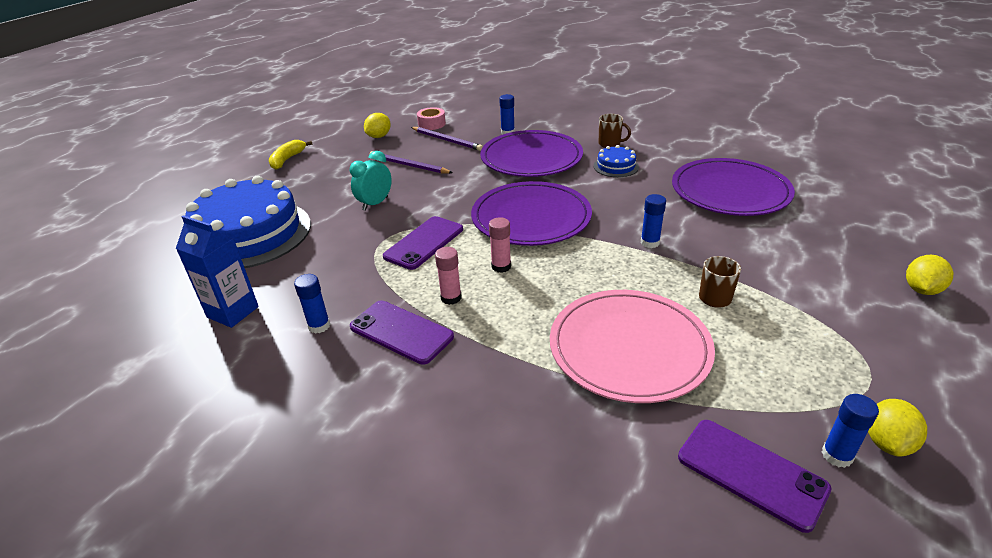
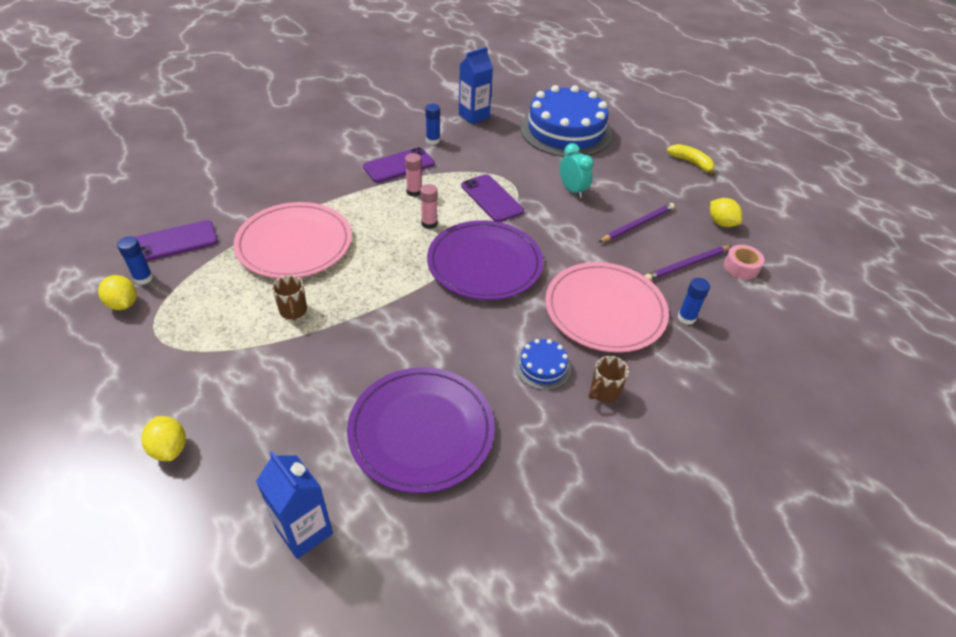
camera: 110 degrees right, 10 degrees up
(531, 158) = (605, 310): purple plate -> pink plate
(650, 242) = (389, 315): blue glue stick -> none
(857, 205) = (304, 531): none -> blue carton

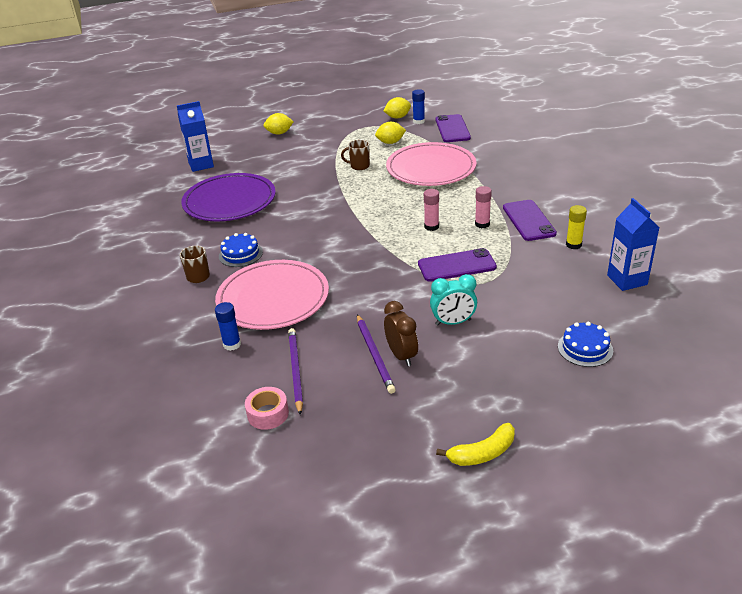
camera: 115 degrees right, 10 degrees down
(432, 140) = (573, 245): blue glue stick -> yellow glue stick
(484, 263) = (365, 247): purple plate -> none
(565, 131) = (585, 348): blue cake -> blue cake, size x0.42
(628, 210) = (401, 355): none -> brown clock
(721, 223) = (346, 429): yellow lemon -> yellow lemon (390, 142)

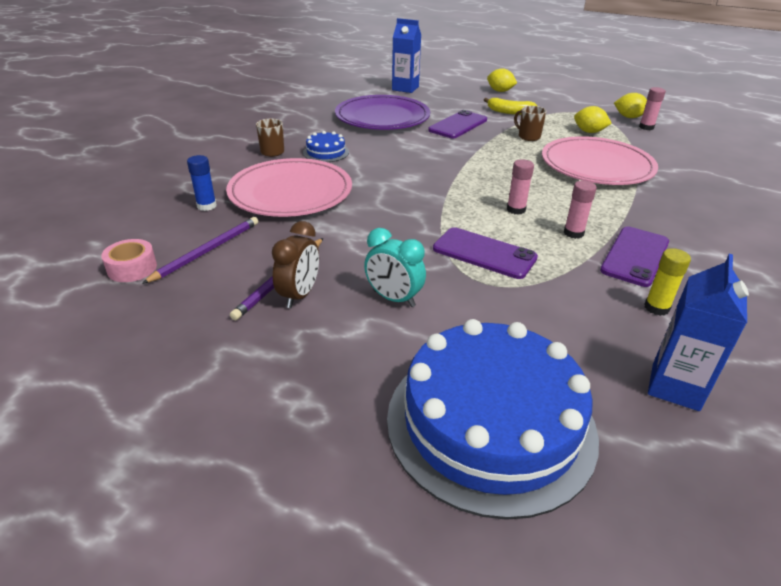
camera: 40 degrees right, 0 degrees up
(418, 121) = (646, 127): blue glue stick -> pink glue stick
(452, 129) = (674, 145): purple phone -> purple phone (458, 125)
(482, 453) = (199, 440): yellow banana -> yellow banana (509, 112)
(585, 348) = (490, 423): blue cake -> blue cake, size x2.37

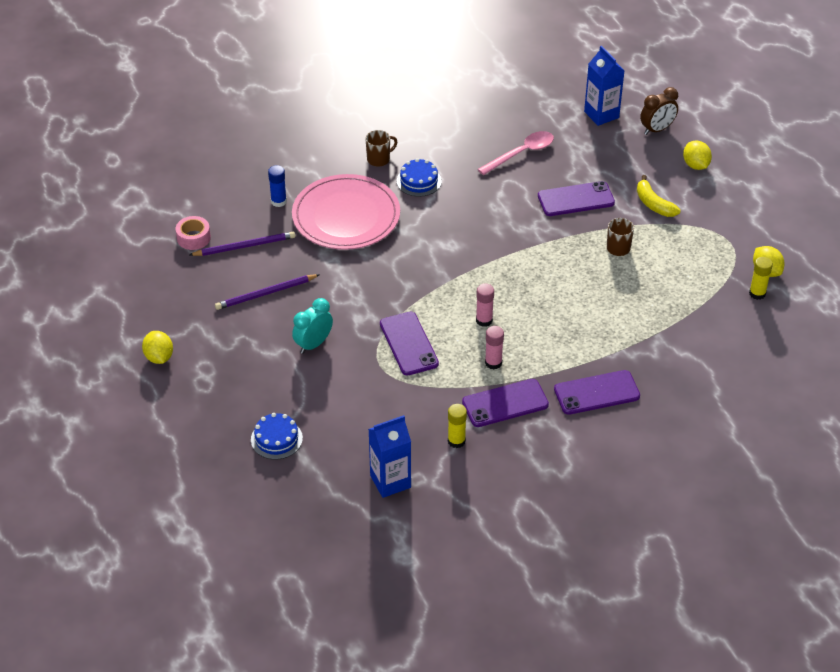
camera: 40 degrees right, 10 degrees up
(299, 295) = (265, 311): brown clock -> brown clock (657, 129)
(382, 117) = (521, 153): purple plate -> pink spoon
(394, 298) = (313, 344): turquoise clock -> turquoise clock turned 60 degrees clockwise
(490, 423) = (276, 439): blue cake -> blue cake, size x0.42
(589, 132) = (687, 270): yellow lemon -> yellow lemon (159, 357)
(596, 165) = (622, 313): pink plate -> none
(646, 127) = (757, 293): pink glue stick -> yellow glue stick
(676, 216) = (596, 393): none -> purple phone

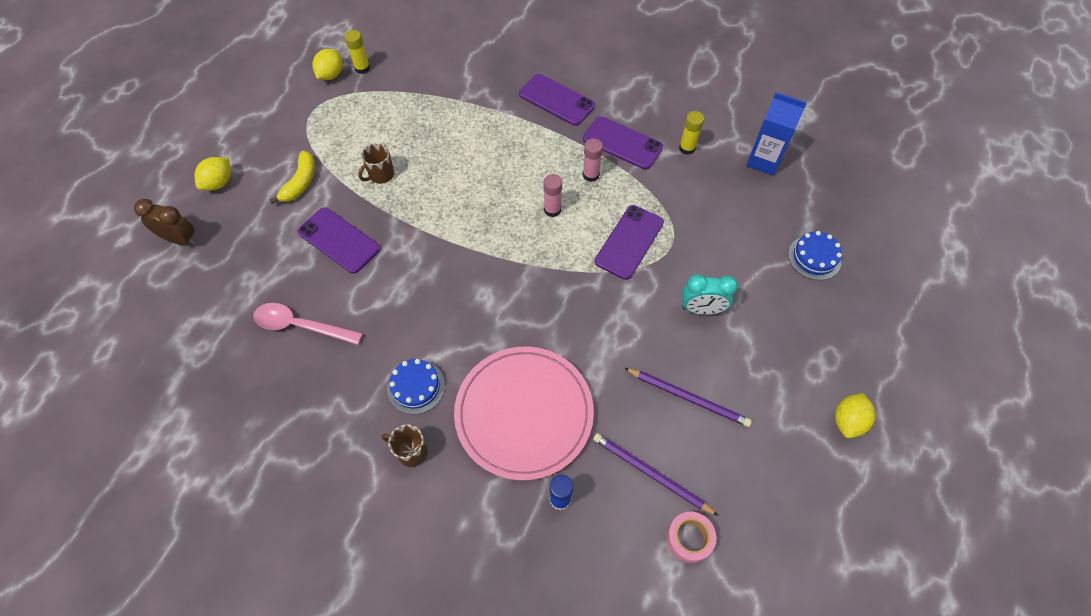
camera: 130 degrees left, 15 degrees up
(601, 114) = (184, 297): blue carton -> none

